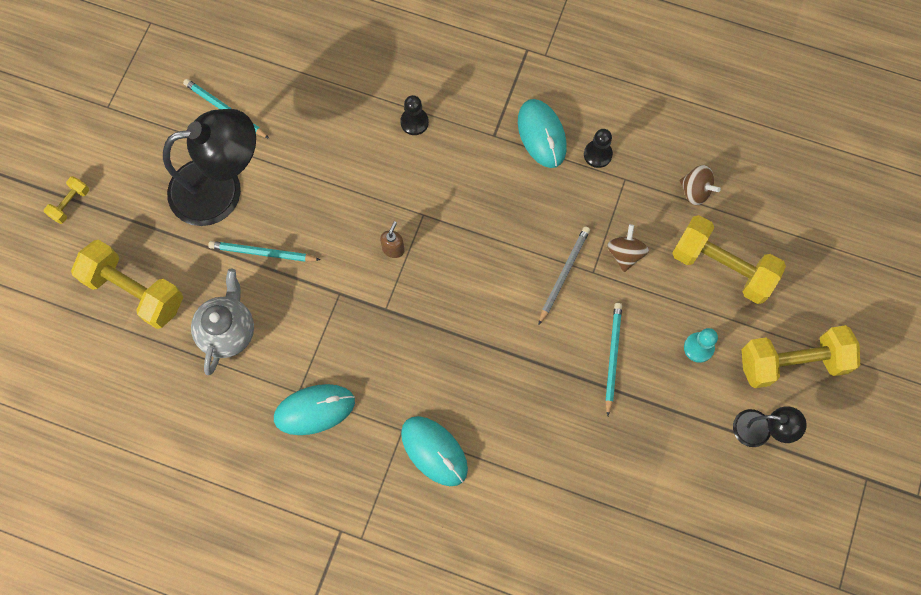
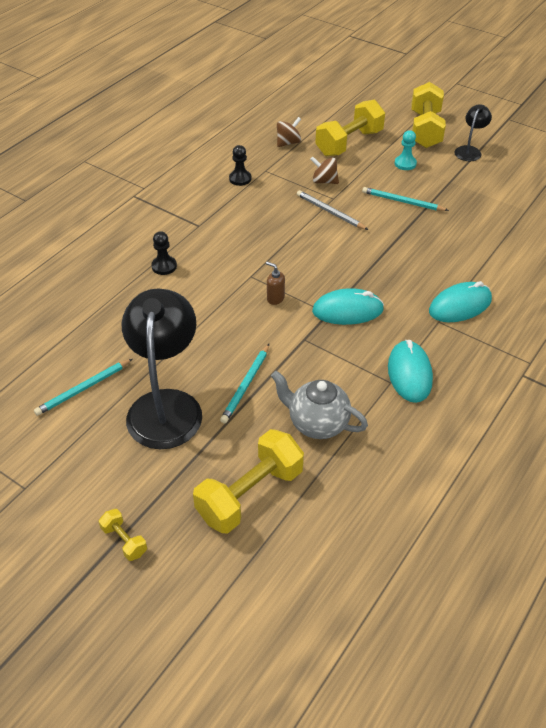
camera: 75 degrees left, 25 degrees down
(541, 135) = (210, 202): turquoise mouse -> turquoise mouse (347, 310)

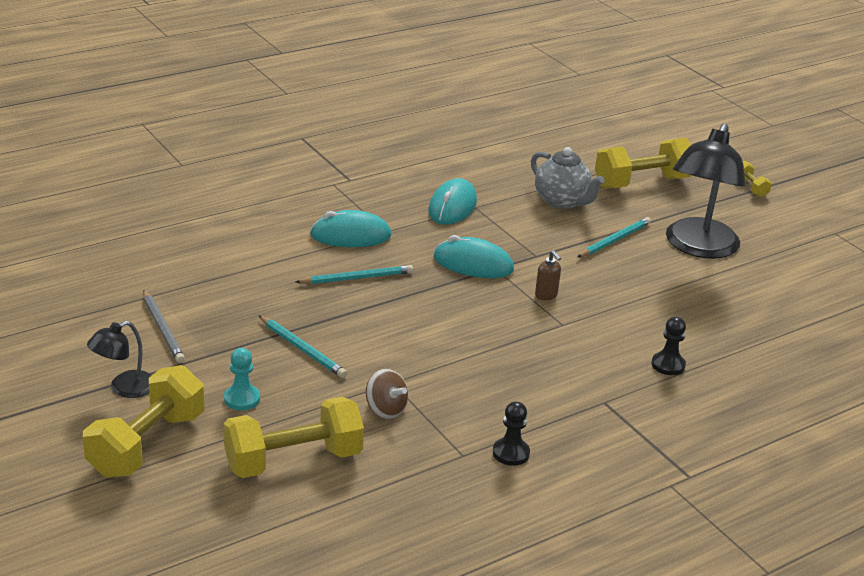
camera: 160 degrees left, 15 degrees down
(83, 389) = (780, 280): turquoise pencil -> turquoise pencil (357, 278)
(288, 143) = (393, 493): brown spinning top -> none
(330, 212) = (412, 365): grey pencil -> grey pencil (163, 329)

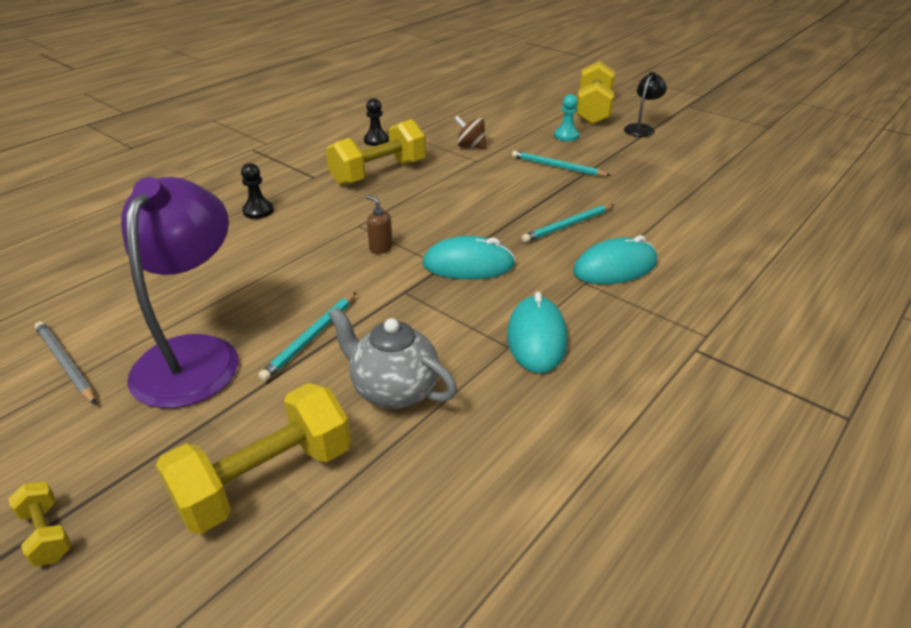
camera: 165 degrees right, 5 degrees up
(163, 329) = (666, 160): grey pencil -> grey pencil (65, 364)
(293, 460) = (506, 117): yellow dumbbell -> yellow dumbbell (378, 173)
(698, 247) = (195, 355): black lamp -> purple lamp

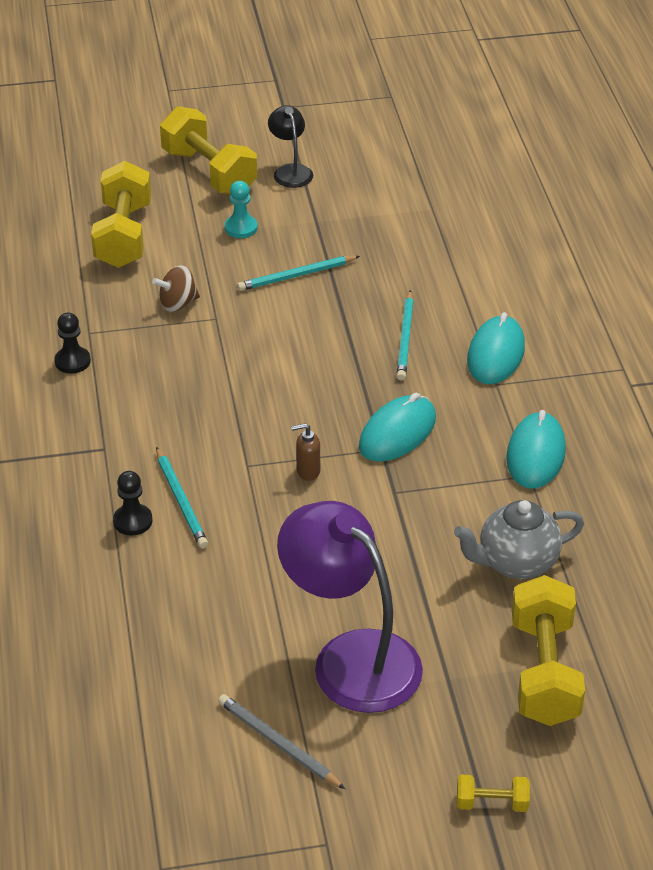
camera: 50 degrees left, 5 degrees up
(65, 364) = (278, 744): grey pencil -> grey pencil turned 45 degrees clockwise
(311, 338) = (401, 578): turquoise pencil -> turquoise pencil (181, 501)
(378, 173) = (155, 399): yellow dumbbell -> yellow dumbbell (123, 235)
(536, 338) = (535, 454): turquoise mouse -> turquoise mouse turned 60 degrees clockwise

